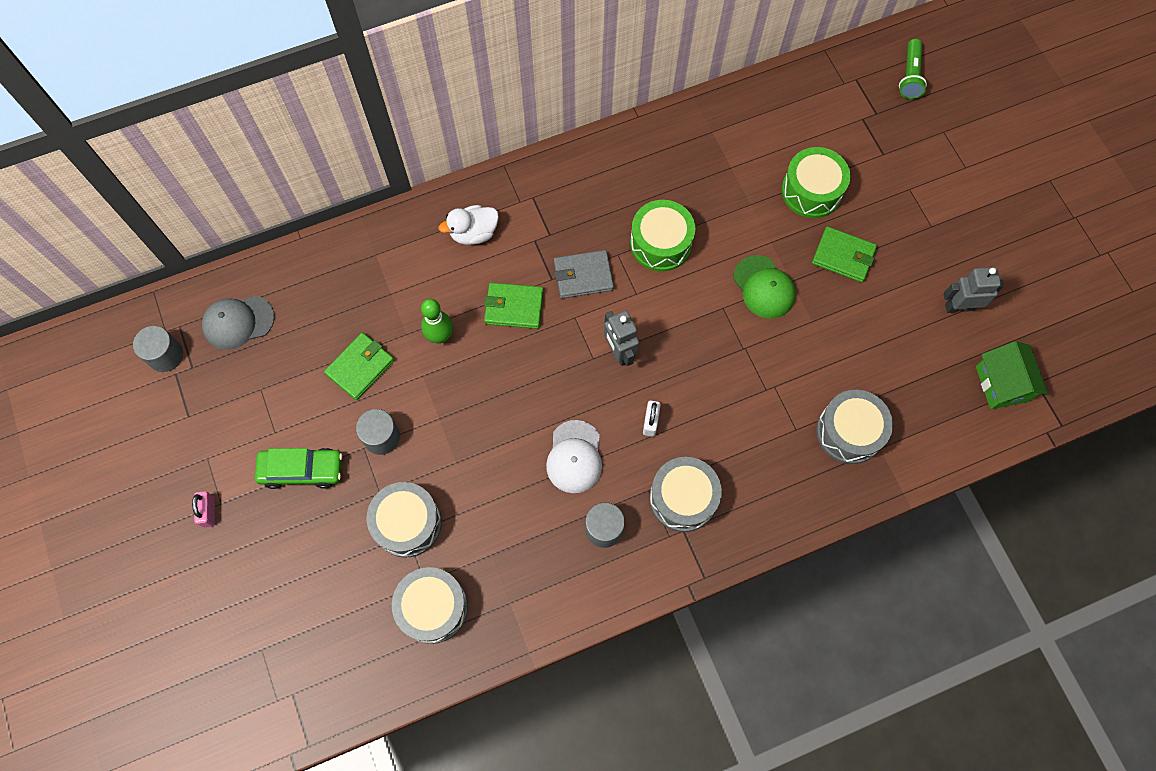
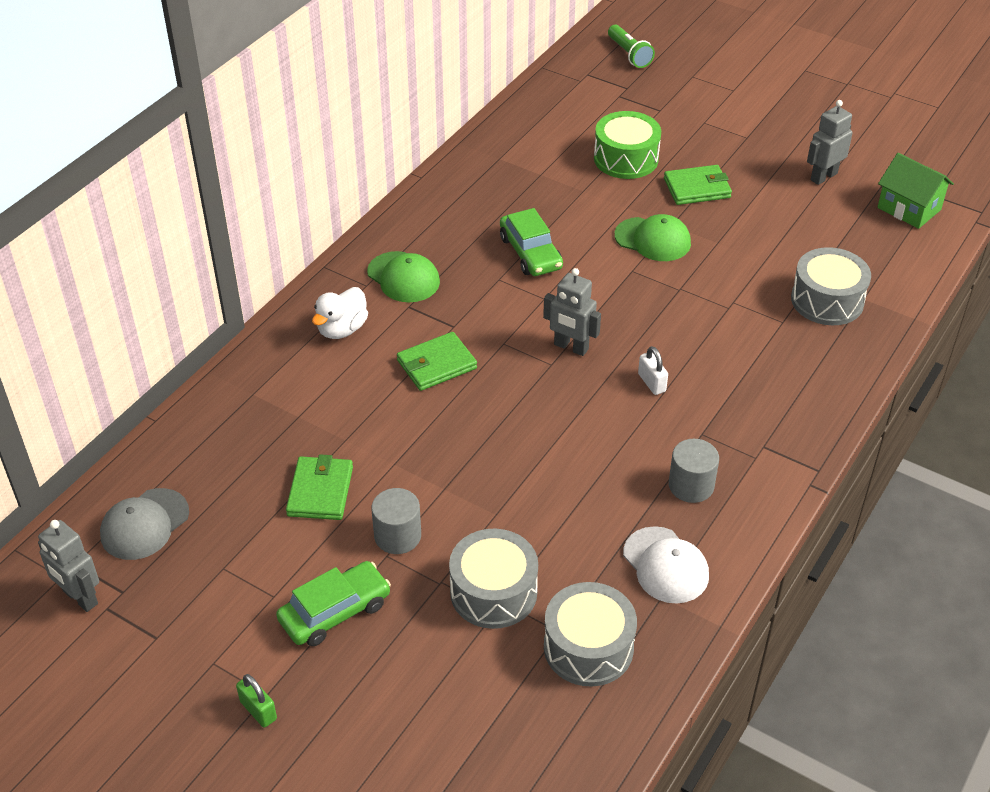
camera: 35 degrees left, 25 degrees down
(165, 355) = (80, 598): grey cylinder -> grey robot
(208, 512) = (258, 710): pink padlock -> green padlock
(440, 336) = (383, 423): green bowling pin -> none
(551, 210) = (403, 277): none -> green cap
(574, 457) = (608, 446): white cap -> white cap (665, 565)
(583, 276) = (481, 309): grey wallet -> none
(660, 243) = (530, 253): green drum -> green car
(683, 498) = (738, 423): grey drum -> none

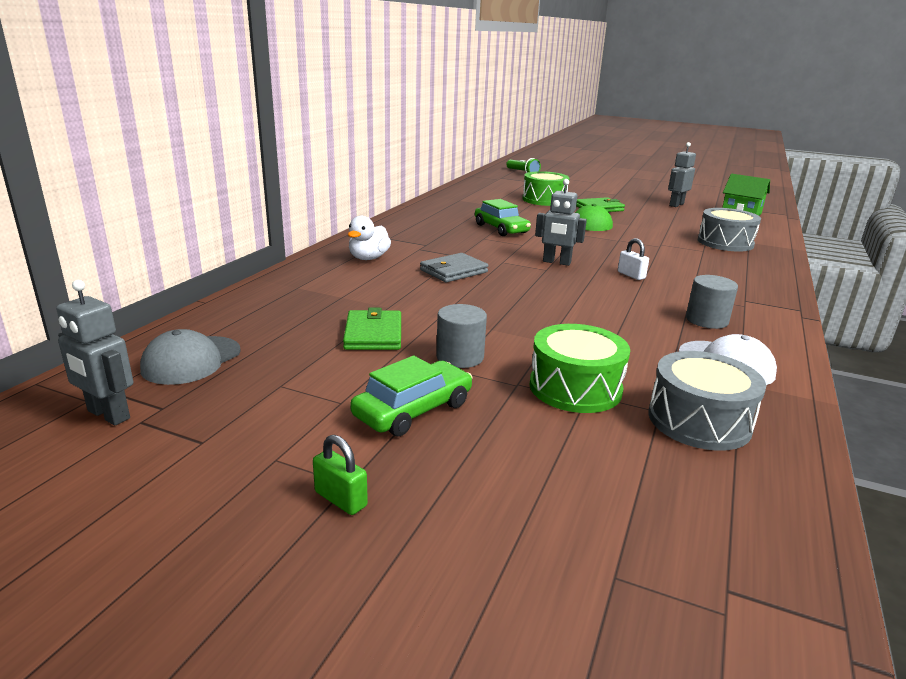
camera: 10 degrees left, 20 degrees down
(403, 277) = (410, 238): green cap -> none
(437, 364) = (453, 271): green wallet -> grey wallet
(493, 592) = (575, 388): grey drum -> green drum

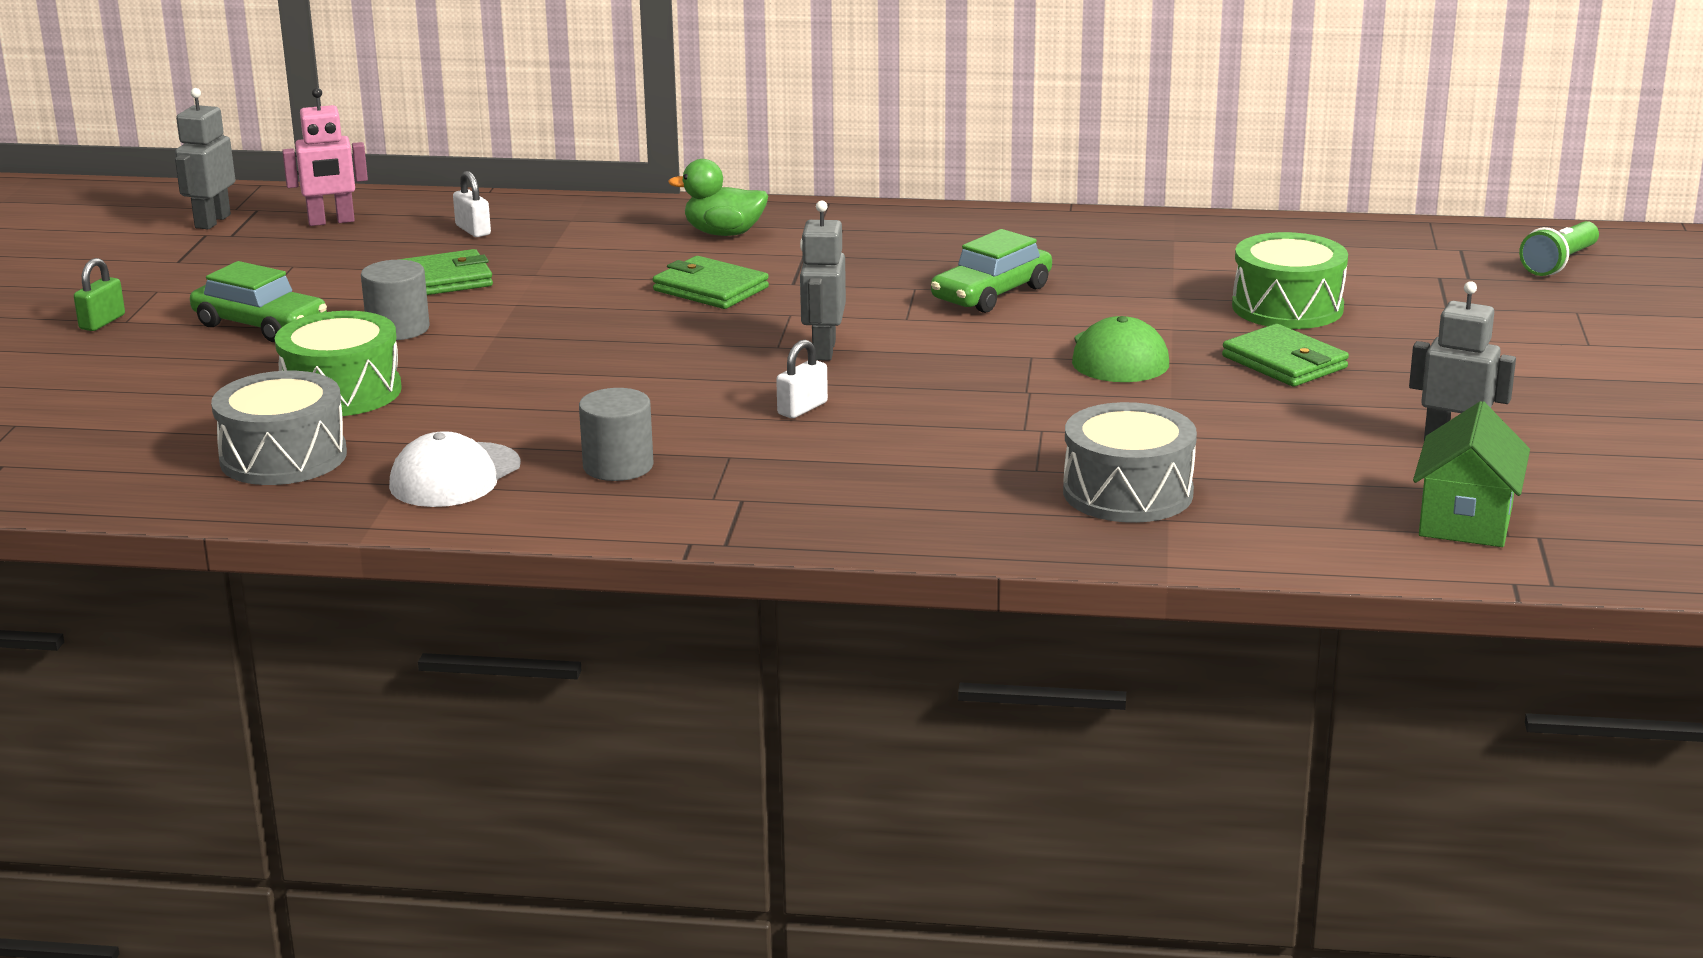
camera: 75 degrees right, 0 degrees up
(191, 360) = (331, 221): grey cap -> pink robot
(281, 314) = (473, 230): none -> white padlock
(368, 258) = (724, 233): white duck -> green duck
(453, 271) = (710, 289): grey wallet -> green wallet

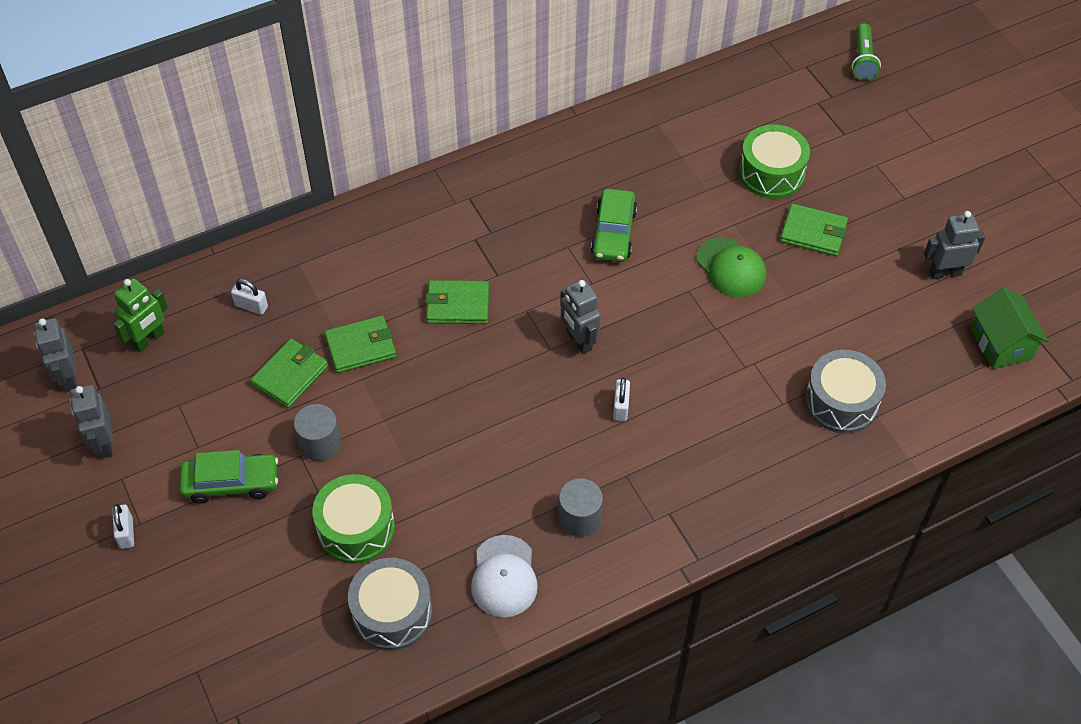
camera: 35 degrees left, 30 degrees up
(102, 322) = (126, 533): green padlock -> white padlock
(177, 266) = (103, 444): none -> grey robot
(331, 221) = (149, 340): pink robot -> green robot
(550, 284) = (360, 347): none -> green wallet
(724, 233) = (407, 236): green duck -> none

